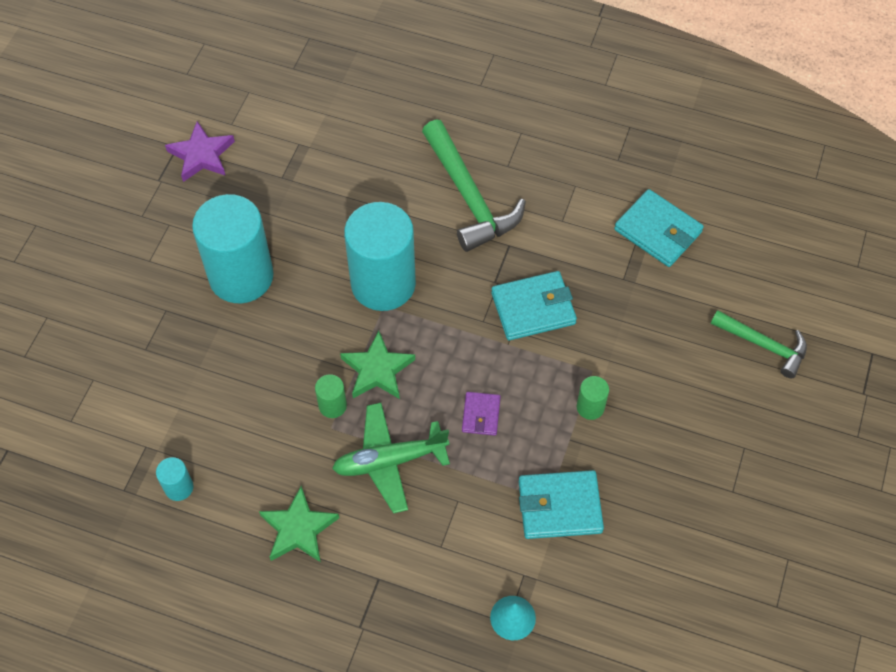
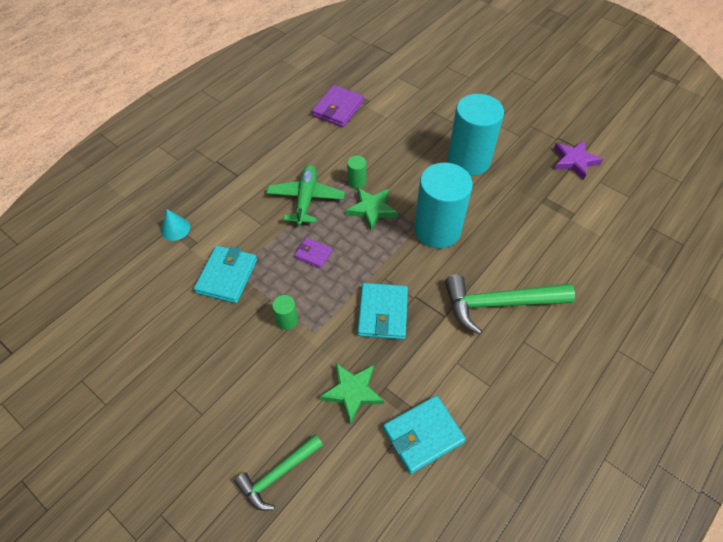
camera: 110 degrees right, 5 degrees down
(179, 487) = (338, 108): turquoise cylinder -> purple wallet
(298, 529) = (287, 149): green star -> green star (352, 392)

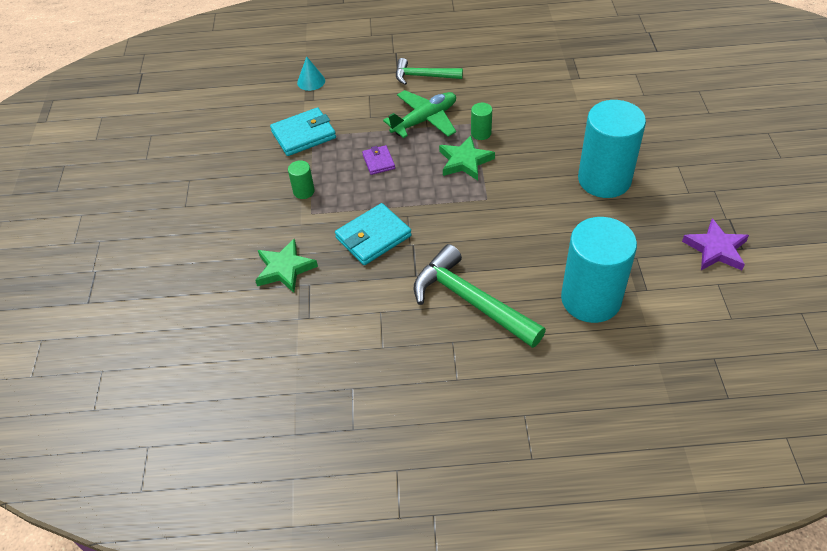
camera: 50 degrees right, 5 degrees down
(278, 475) = (180, 276): green hammer -> green hammer (423, 76)
(338, 108) = (542, 68): purple wallet -> none
(423, 435) = (292, 334): turquoise wallet -> none
(437, 230) = (497, 212): turquoise cylinder -> turquoise cylinder (590, 299)

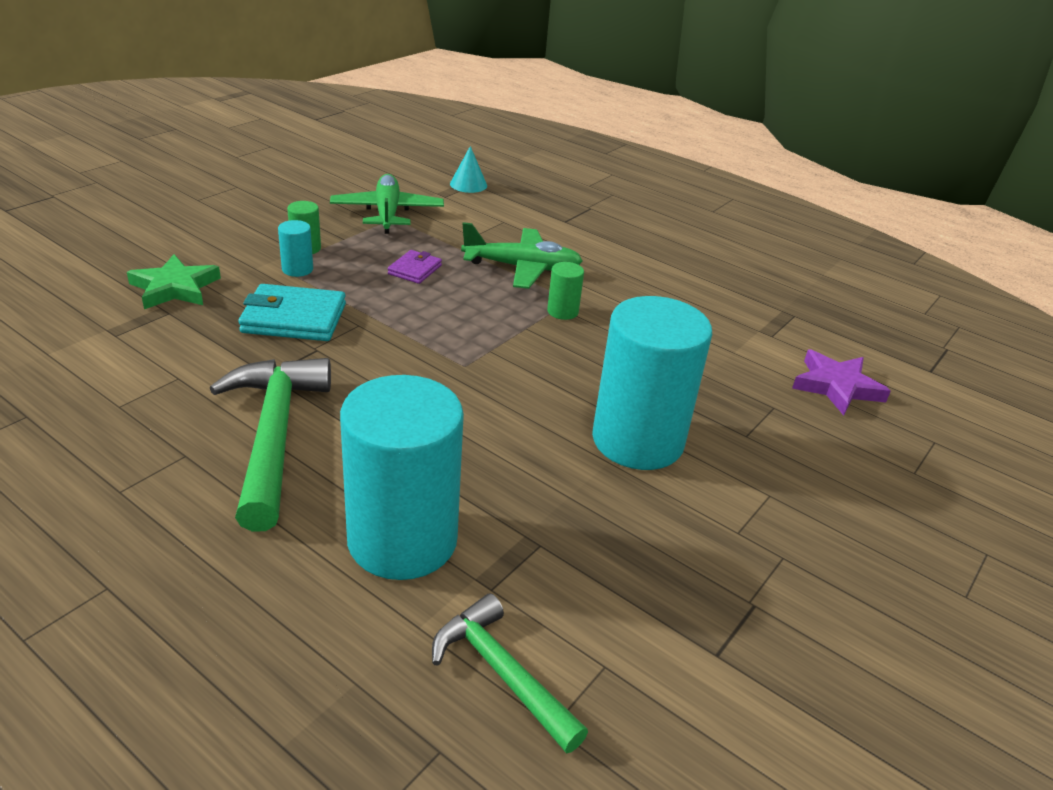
camera: 35 degrees right, 15 degrees down
(304, 135) = (387, 213): turquoise wallet -> green plane
(323, 208) = (297, 269): none -> turquoise cylinder
(423, 76) = (585, 238): green hammer -> green hammer (502, 673)
(465, 161) = (501, 322): green star -> none
(716, 249) = (672, 623): purple star -> purple star (837, 386)

